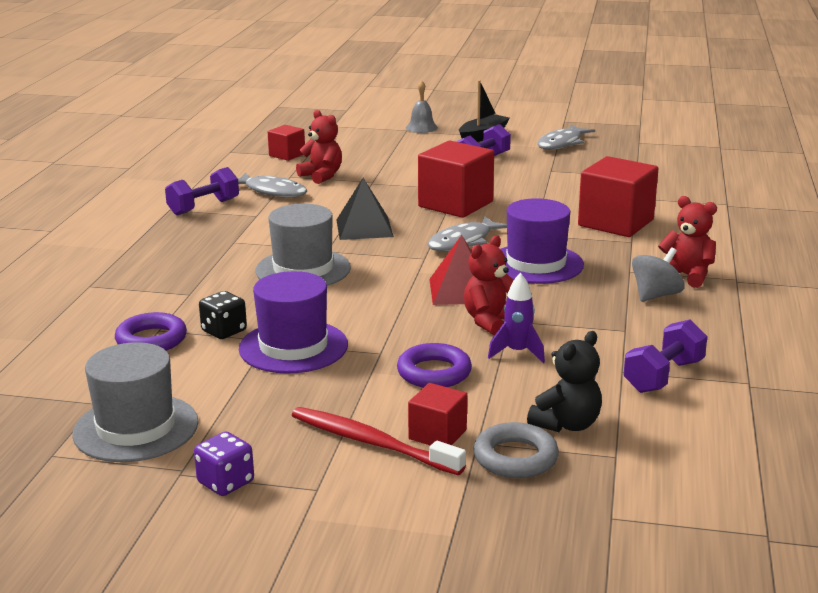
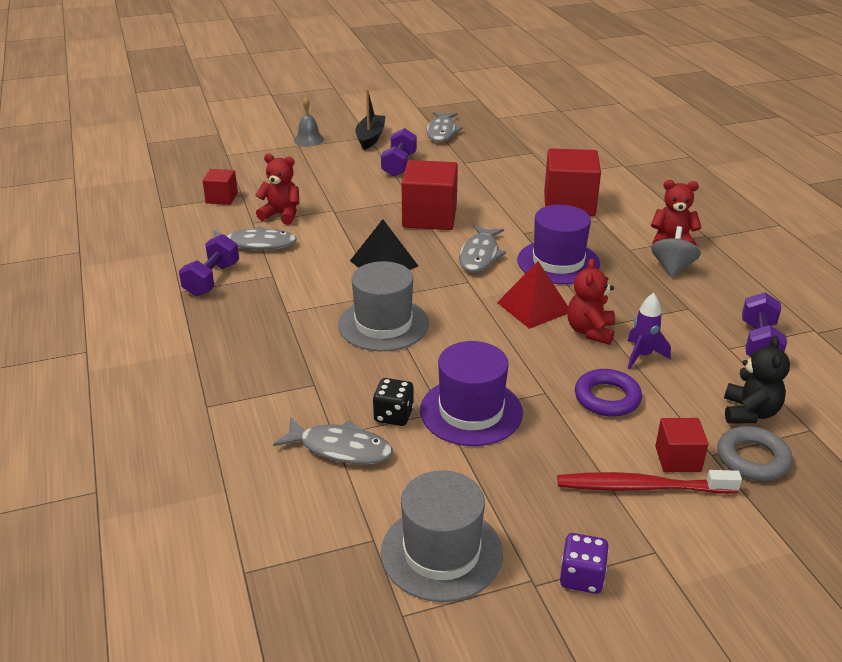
camera: 30 degrees left, 10 degrees up
(151, 340) = (340, 448): purple ring -> grey fish

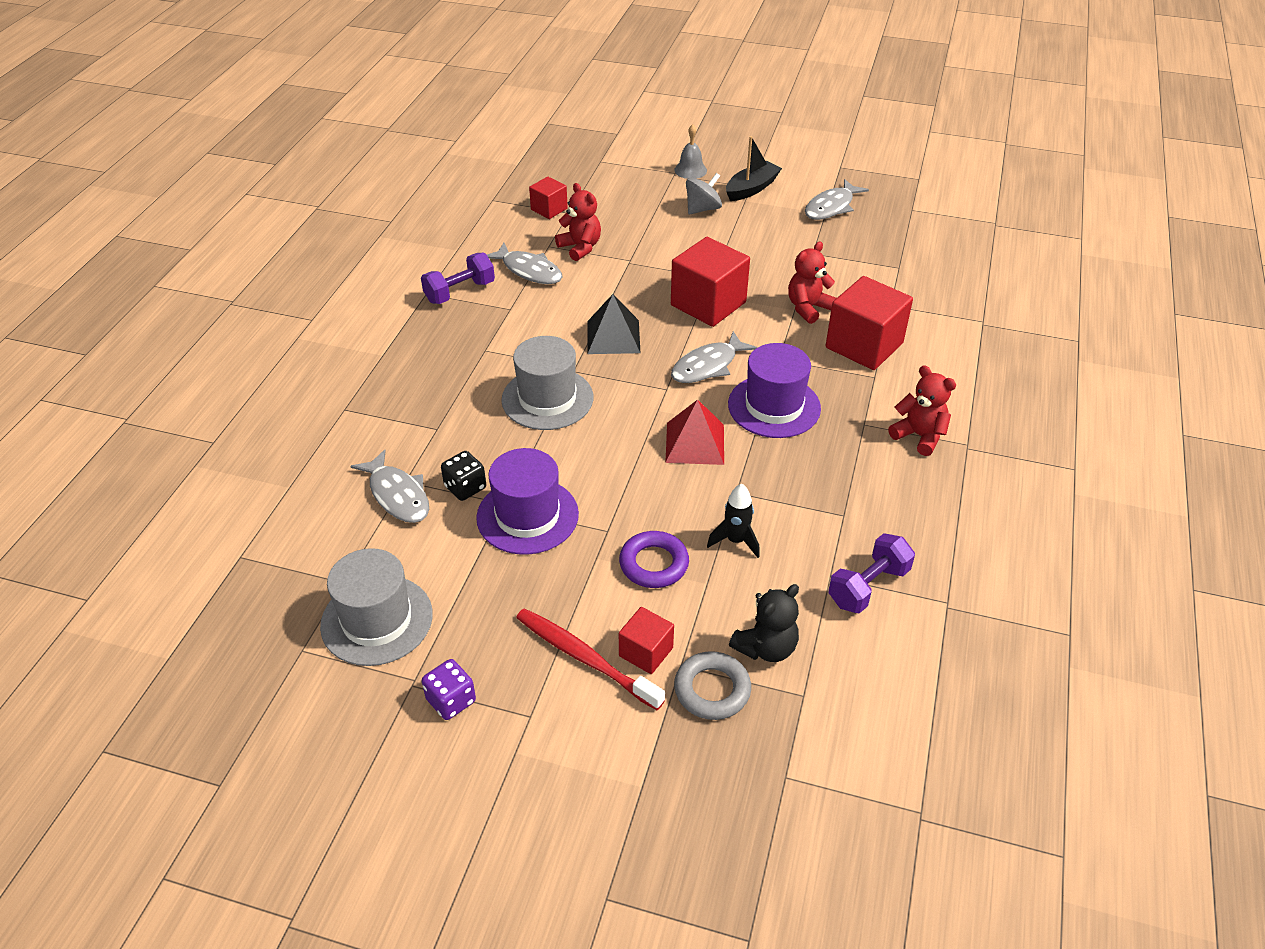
camera: 35 degrees right, 10 degrees up
(399, 165) = (744, 232): purple dumbbell -> none
(590, 331) = (717, 492): red teddy bear -> red teddy bear (808, 308)
(642, 356) = (735, 541): purple rocket -> black rocket
(672, 268) = (883, 464): grey spinning top -> grey spinning top (702, 209)

